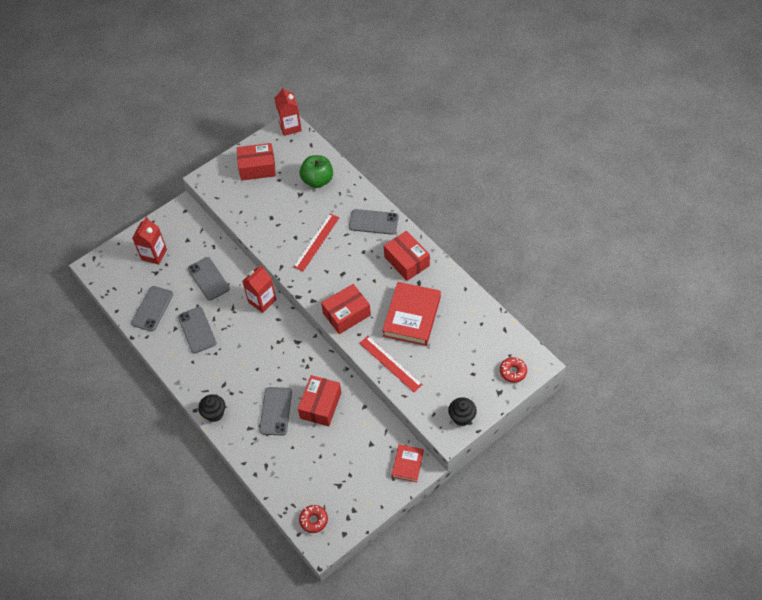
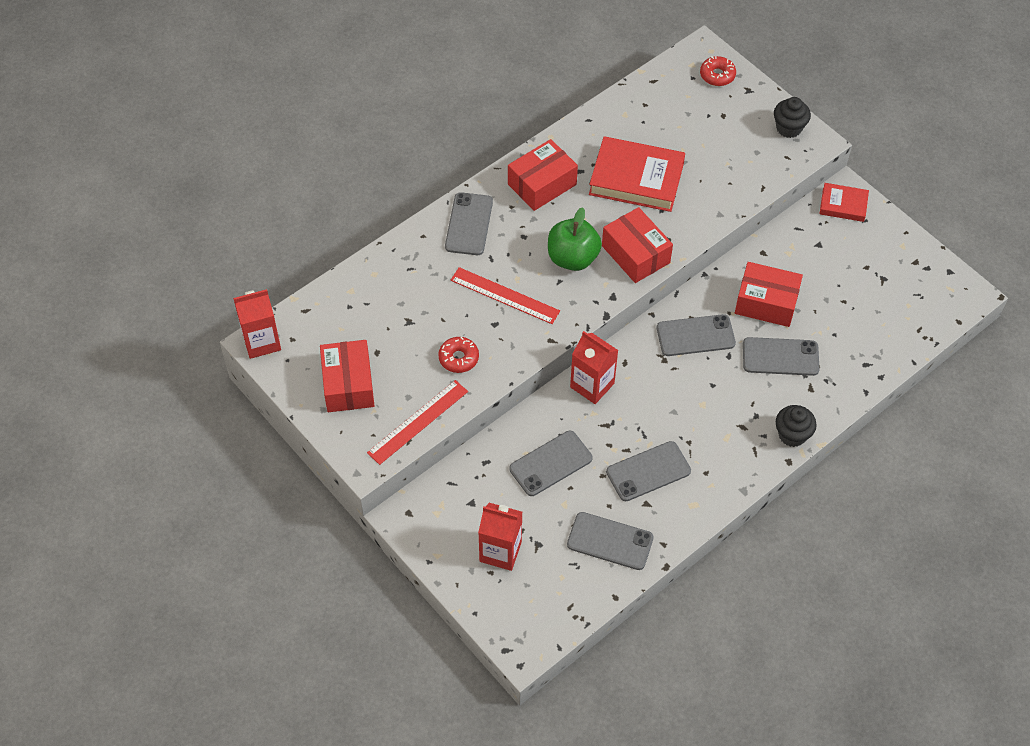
camera: 95 degrees left, 0 degrees up
(296, 360) = (695, 335): none -> grey phone
(313, 520) = (937, 305): red donut -> red donut (458, 358)
(317, 180) = (382, 298): green apple -> green apple (572, 258)
(390, 363) = (714, 203): red ruler -> red ruler (418, 422)

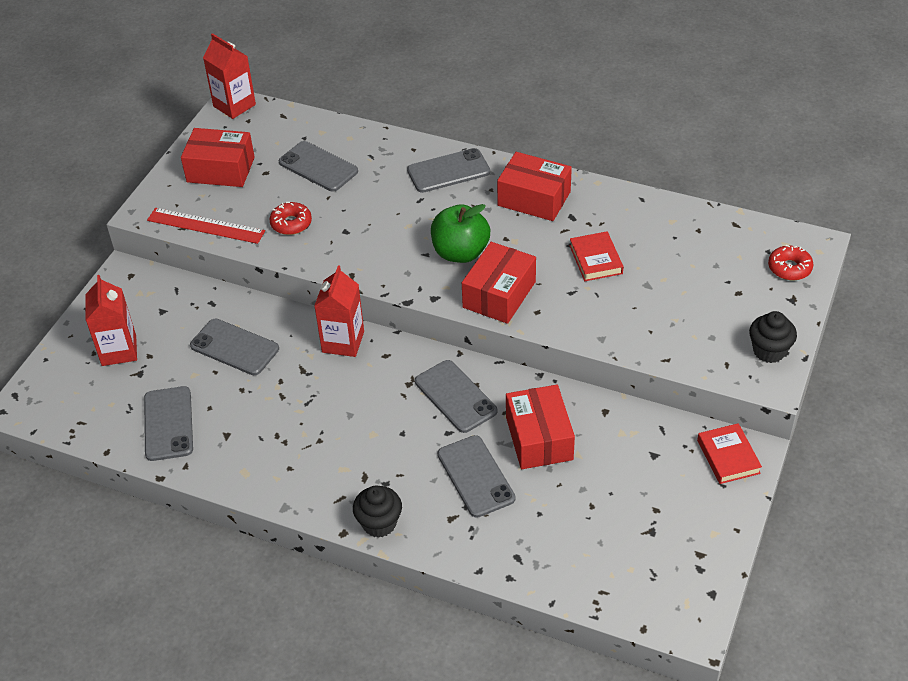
camera: 65 degrees right, 10 degrees down
(348, 384) = (220, 170): red box -> red box turned 45 degrees clockwise
(505, 295) = (382, 225): red ruler -> none
(636, 179) = (595, 260): red book -> red book, size x0.54
(648, 471) = (265, 422): grey phone -> grey phone (318, 167)

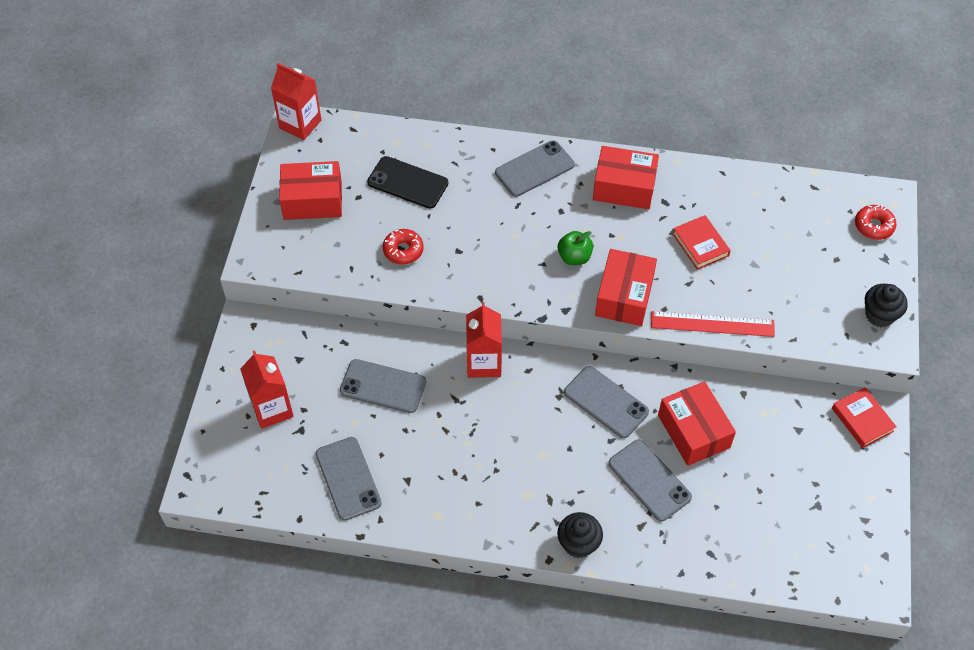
camera: 15 degrees left, 10 degrees up
(205, 226) = (320, 266): red ruler -> red ruler (712, 324)
(318, 167) = (407, 183): grey phone -> black phone
(460, 252) = (574, 257): green apple -> green apple, size x0.62

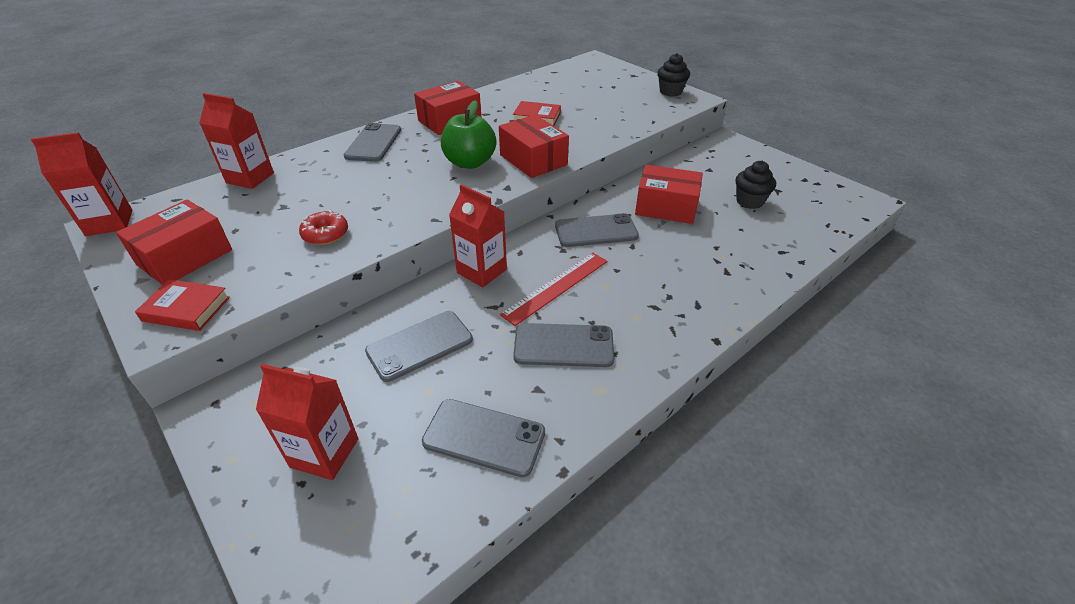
camera: 50 degrees left, 15 degrees down
(407, 183) = (274, 199): black phone -> none
(414, 142) = (250, 178): none -> red carton
(574, 257) = (470, 162): green apple -> green apple, size x1.60
(578, 544) = (715, 314): black cupcake -> black cupcake (749, 201)
(649, 480) = (688, 246): grey phone -> grey phone (563, 345)
(712, 324) = (603, 140): red ruler -> red ruler (556, 287)
(862, 420) = (725, 146): red book -> red book (186, 309)
(873, 226) = (606, 69): red donut -> none

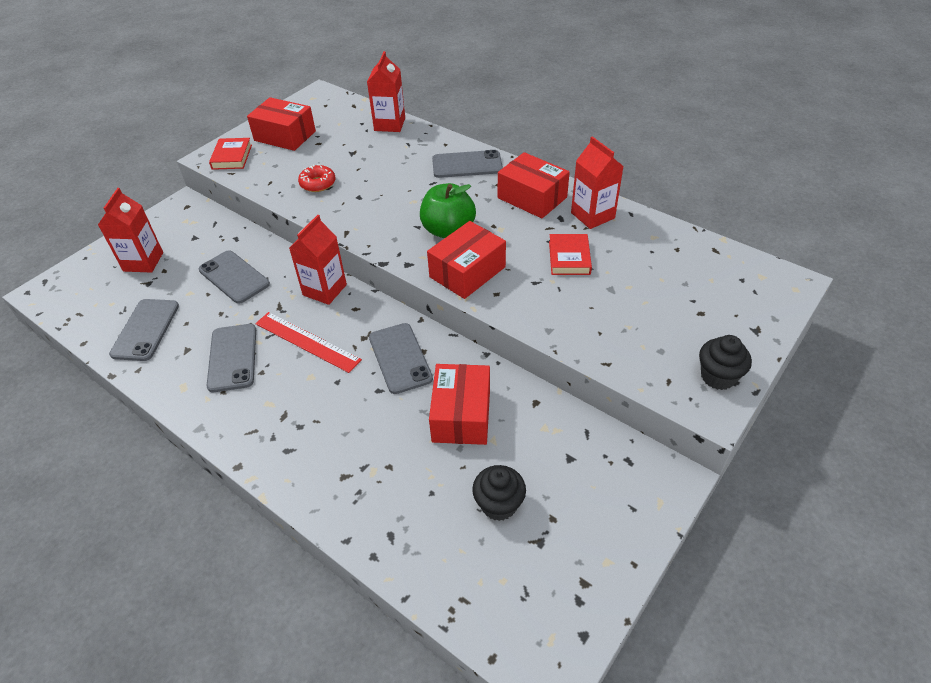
camera: 80 degrees right, 5 degrees up
(109, 223) = (320, 93): red carton -> red carton (592, 215)

